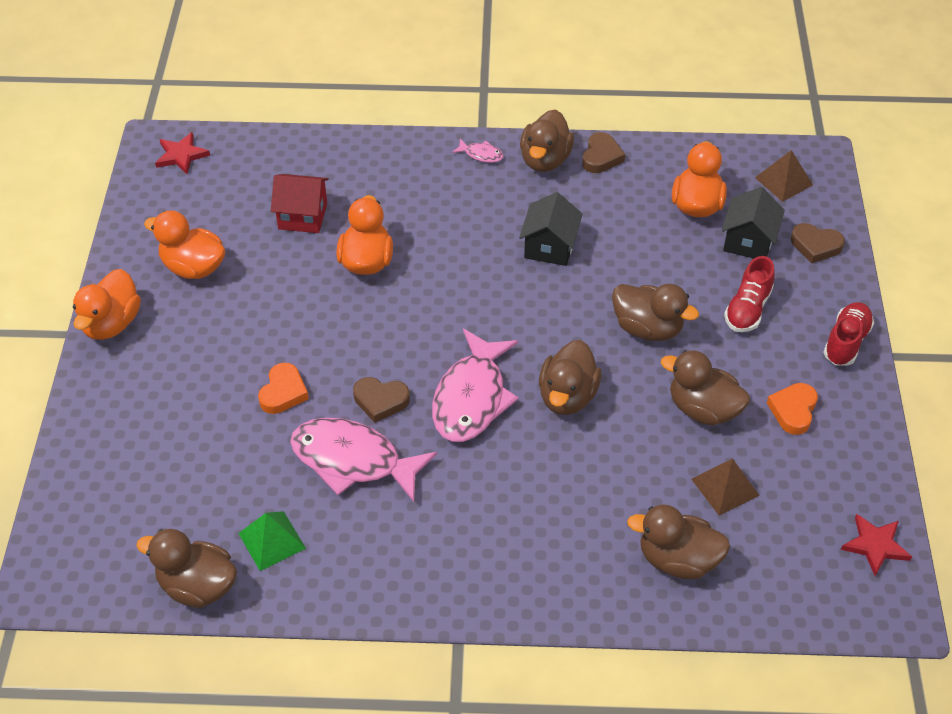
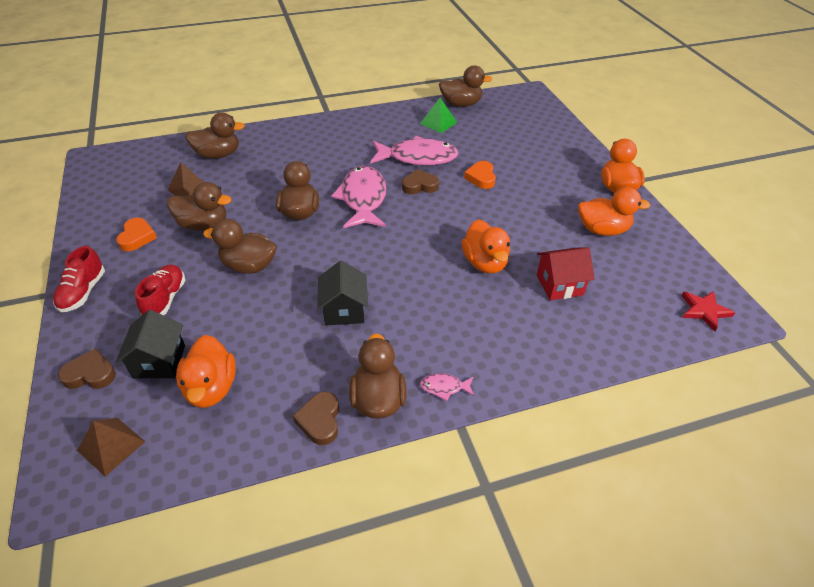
camera: 160 degrees right, 5 degrees down
(875, 545) = (96, 181): red star -> none

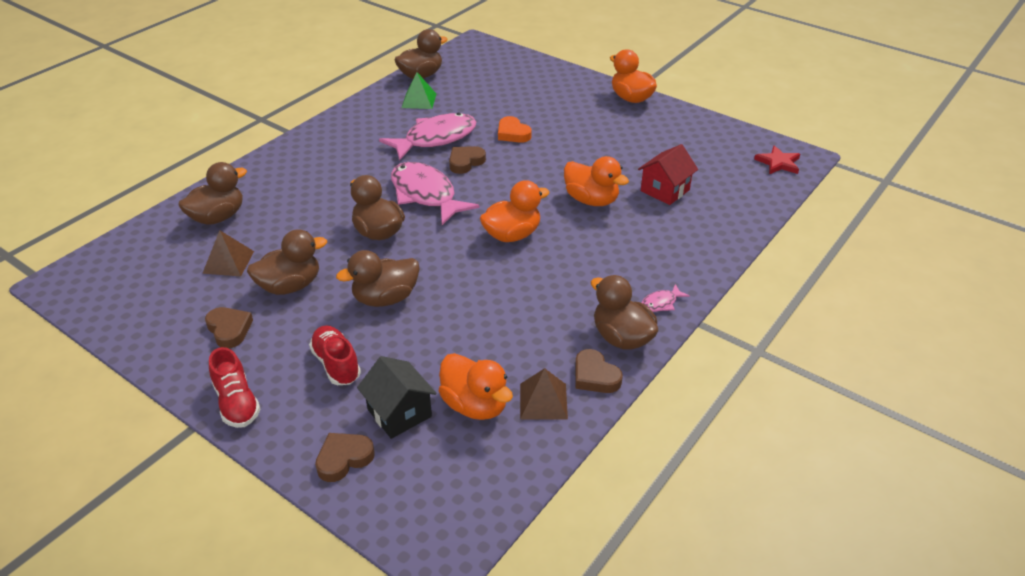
camera: 35 degrees left, 5 degrees down
(111, 446) = (441, 494): brown pyramid -> brown pyramid (543, 401)
(137, 237) = (229, 330): orange heart -> brown heart
(344, 310) = (518, 290): black house -> none
(602, 230) = (653, 135): orange duck -> orange duck (512, 235)

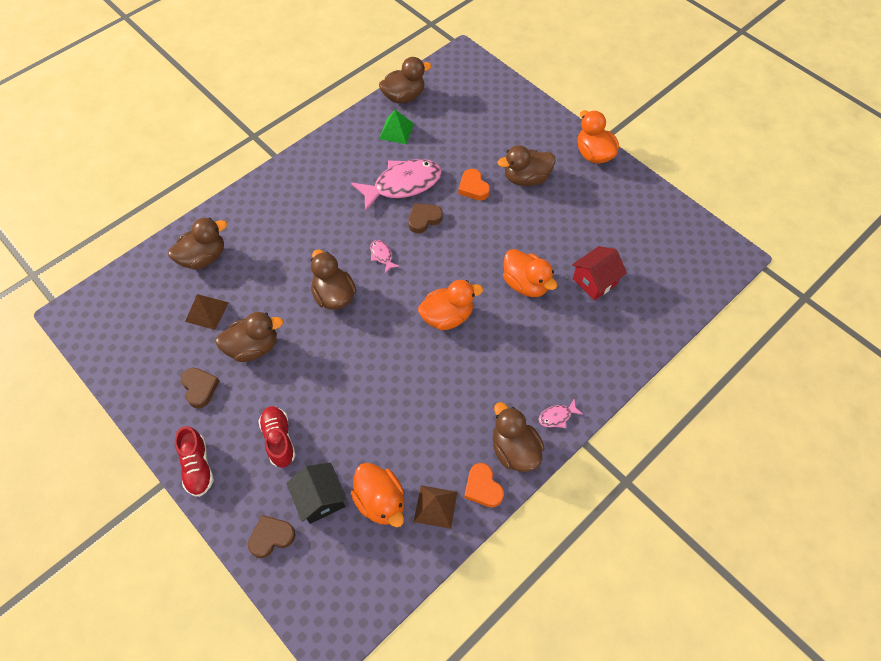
camera: 10 degrees right, 20 degrees up
(385, 298) = (328, 374): brown duck -> brown duck (526, 178)
(426, 195) = (382, 256): pink fish -> pink fish, size x0.42
(595, 376) = (483, 487): brown heart -> orange heart
(778, 163) = (709, 261): red star -> none

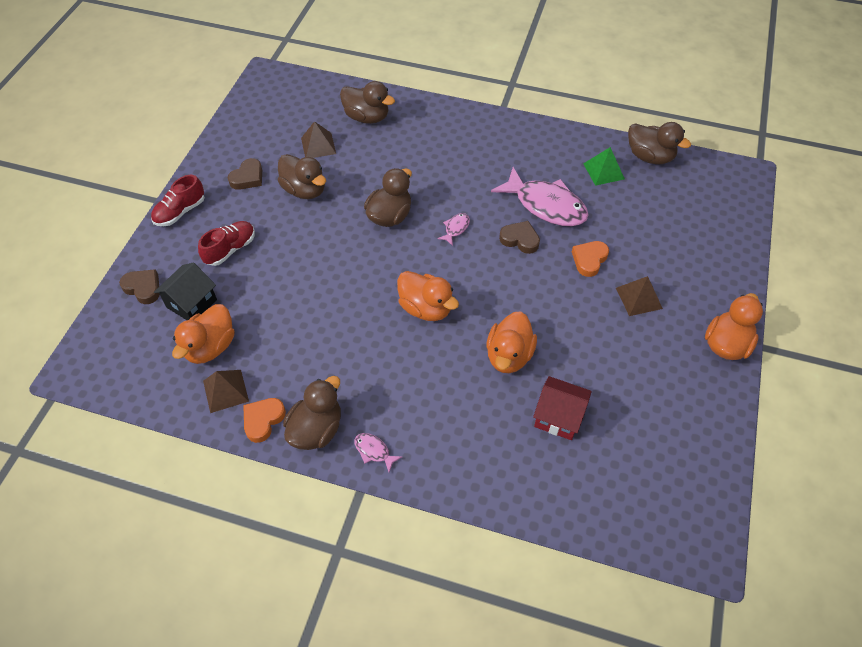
camera: 60 degrees right, 5 degrees down
(526, 178) = (639, 298): brown duck -> brown pyramid

